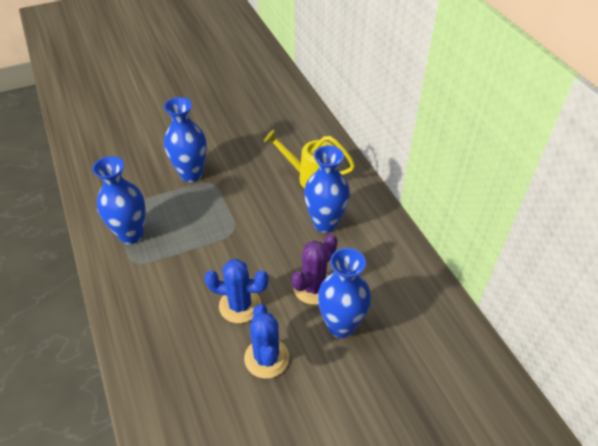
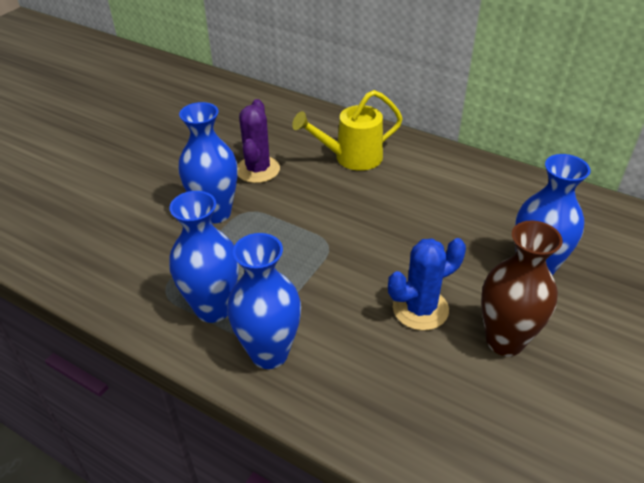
camera: 35 degrees left, 5 degrees down
(266, 358) = (504, 341): blue cactus -> brown vase
(313, 287) = (470, 252): purple cactus -> purple cactus (258, 169)
(325, 223) = (413, 191): blue vase -> blue vase (269, 353)

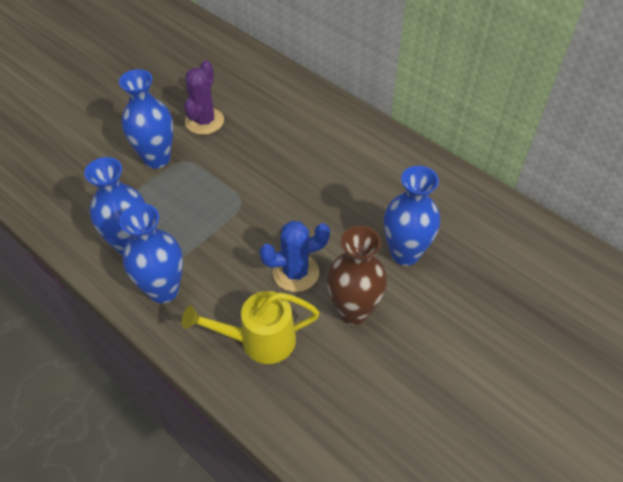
camera: 10 degrees right, 10 degrees up
(351, 158) = (289, 120): yellow watering can -> yellow watering can (259, 340)

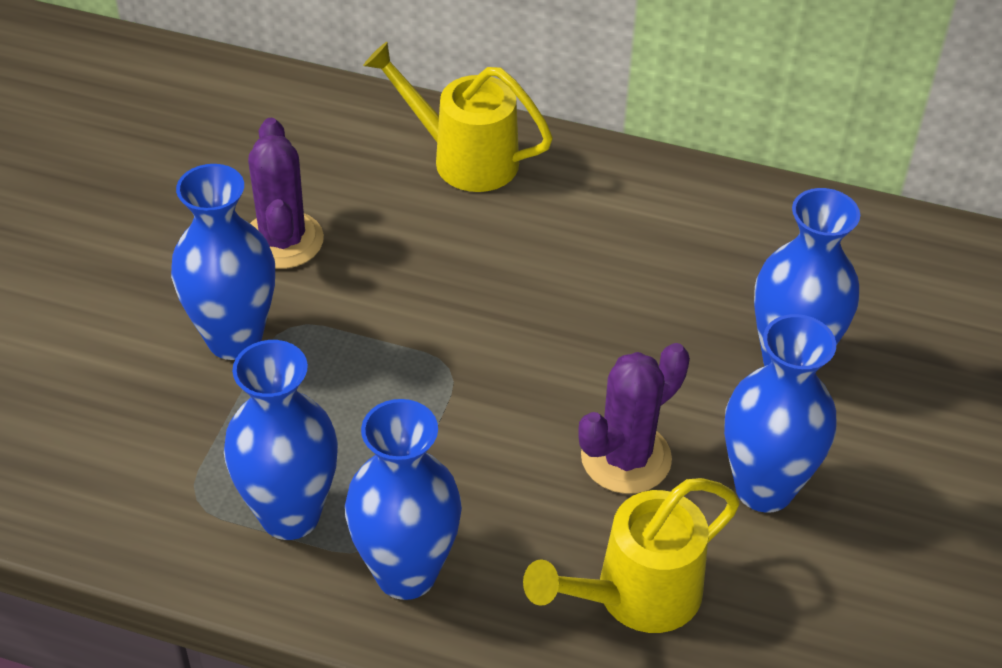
camera: 25 degrees left, 5 degrees down
(295, 272) = (626, 458): blue cactus -> purple cactus
(307, 107) = (463, 158): none -> yellow watering can
(353, 311) = (764, 488): brown vase -> blue vase

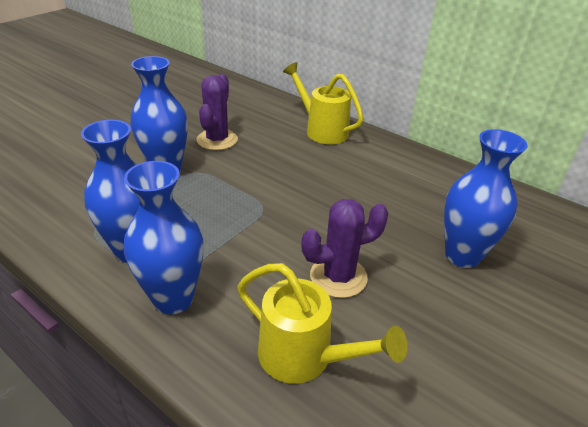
camera: 20 degrees right, 10 degrees down
(635, 596) = (304, 357): yellow watering can -> yellow watering can turned 135 degrees counterclockwise
(764, 488) = (420, 319): blue vase -> none

